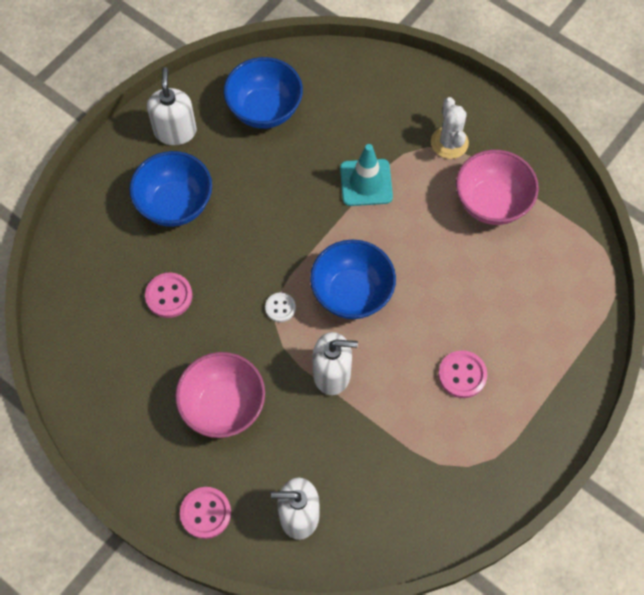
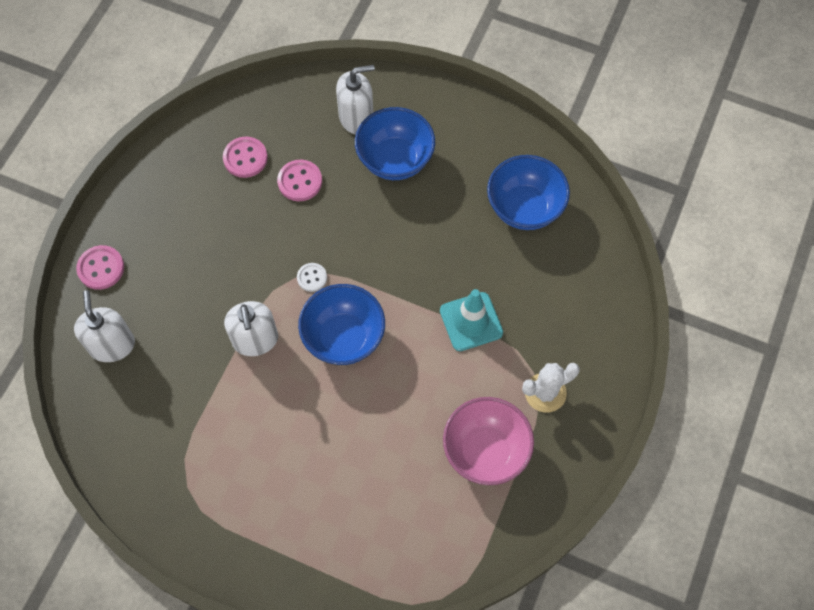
camera: 75 degrees right, 0 degrees up
(175, 131) = (473, 138): white soap dispenser -> white soap dispenser (356, 118)
(223, 406) = (203, 255): pink bowl -> none
(462, 375) = (281, 461): pink button -> pink button (245, 158)

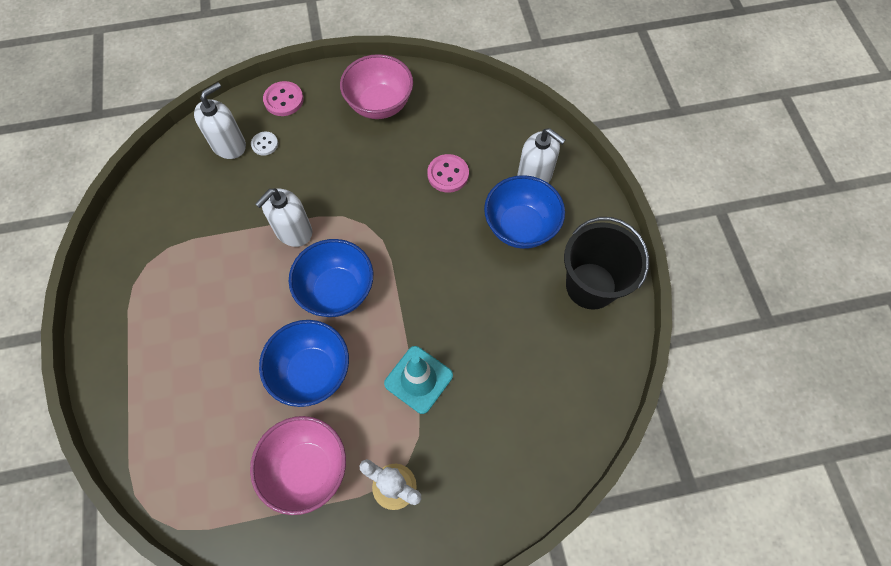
camera: 55 degrees right, 0 degrees up
(179, 190) = (379, 105): none -> pink bowl
(245, 158) = (438, 127): pink button -> none
(312, 278) = (372, 235): white button -> white button (265, 144)
(486, 145) = (591, 286): none -> black bucket
(524, 208) = (557, 354): blue bowl -> blue bowl (312, 372)

